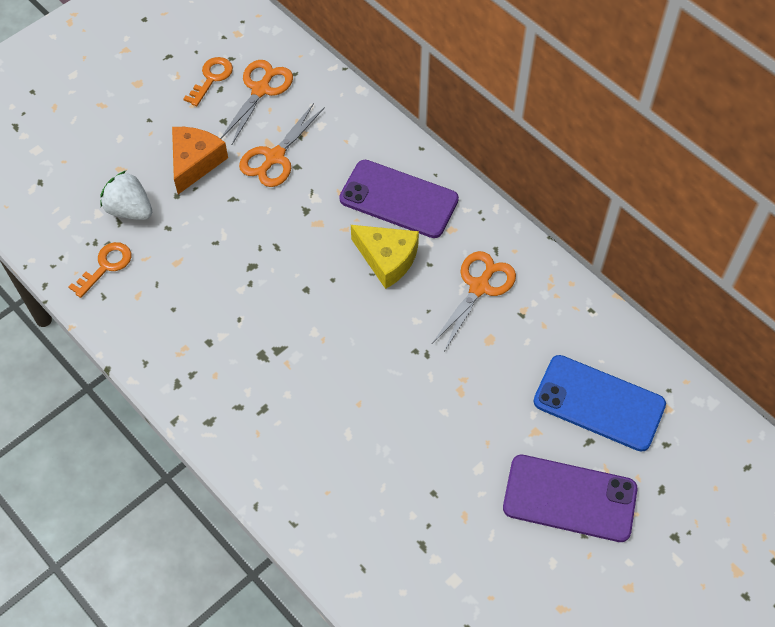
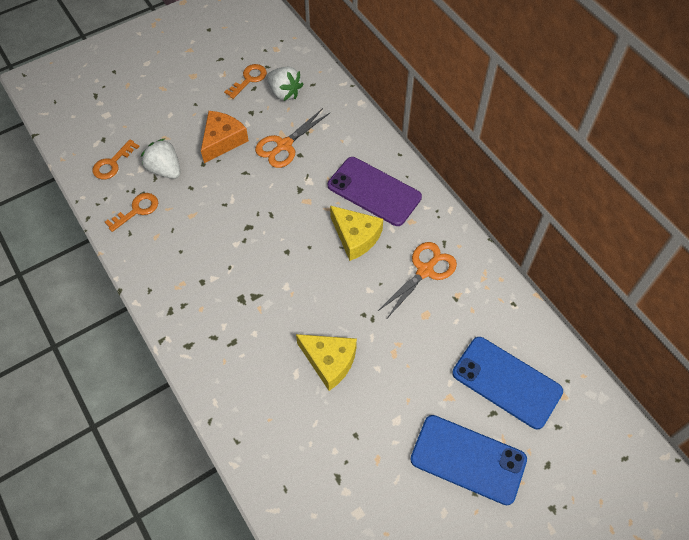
camera: 10 degrees right, 0 degrees up
(60, 211) = (112, 163): none -> orange key
(261, 90) = (284, 93): orange scissors -> white strawberry
(385, 413) = (329, 362): none -> yellow cheese
(569, 498) = (468, 459): purple phone -> blue phone

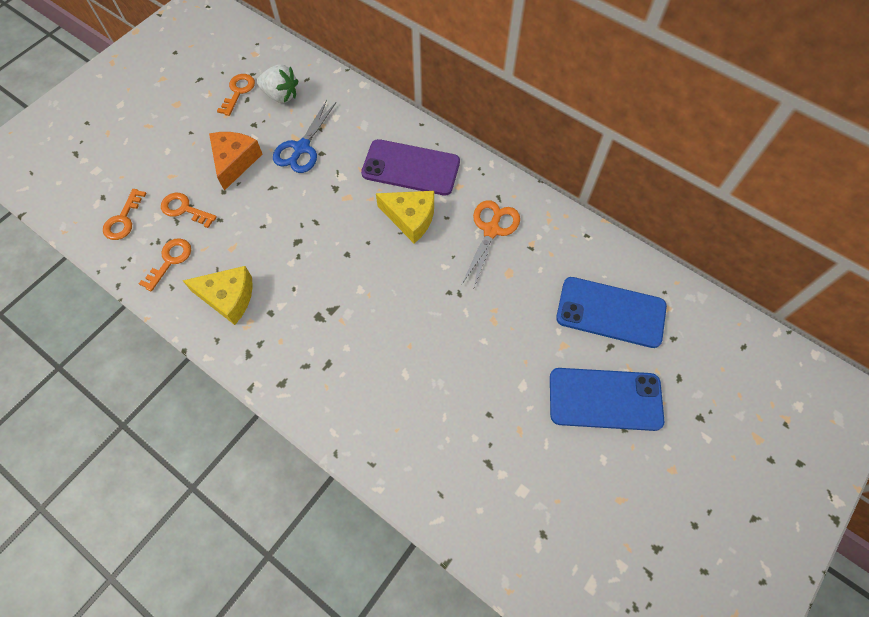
camera: 20 degrees left, 5 degrees up
(165, 170) = (184, 209): white strawberry -> orange key
(284, 145) = (302, 148): orange scissors -> blue scissors
(329, 362) = (434, 350): yellow cheese -> yellow cheese (228, 298)

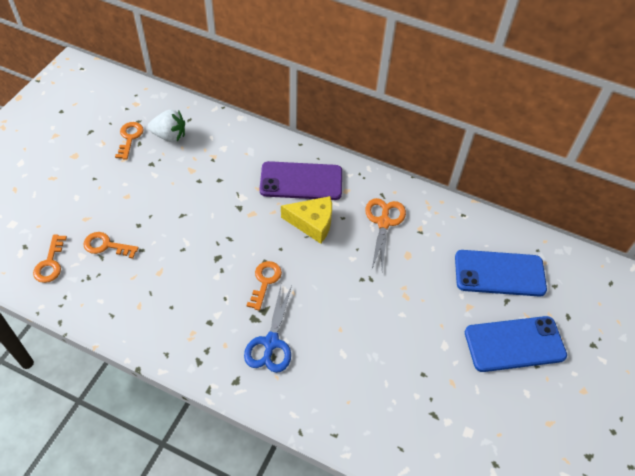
camera: 15 degrees left, 10 degrees down
(170, 260) = (104, 292): orange key -> orange key (265, 281)
(228, 298) = (168, 316): yellow cheese -> none
(235, 161) = (142, 198): orange cheese -> none
(302, 148) = (200, 178): blue scissors -> blue scissors (271, 343)

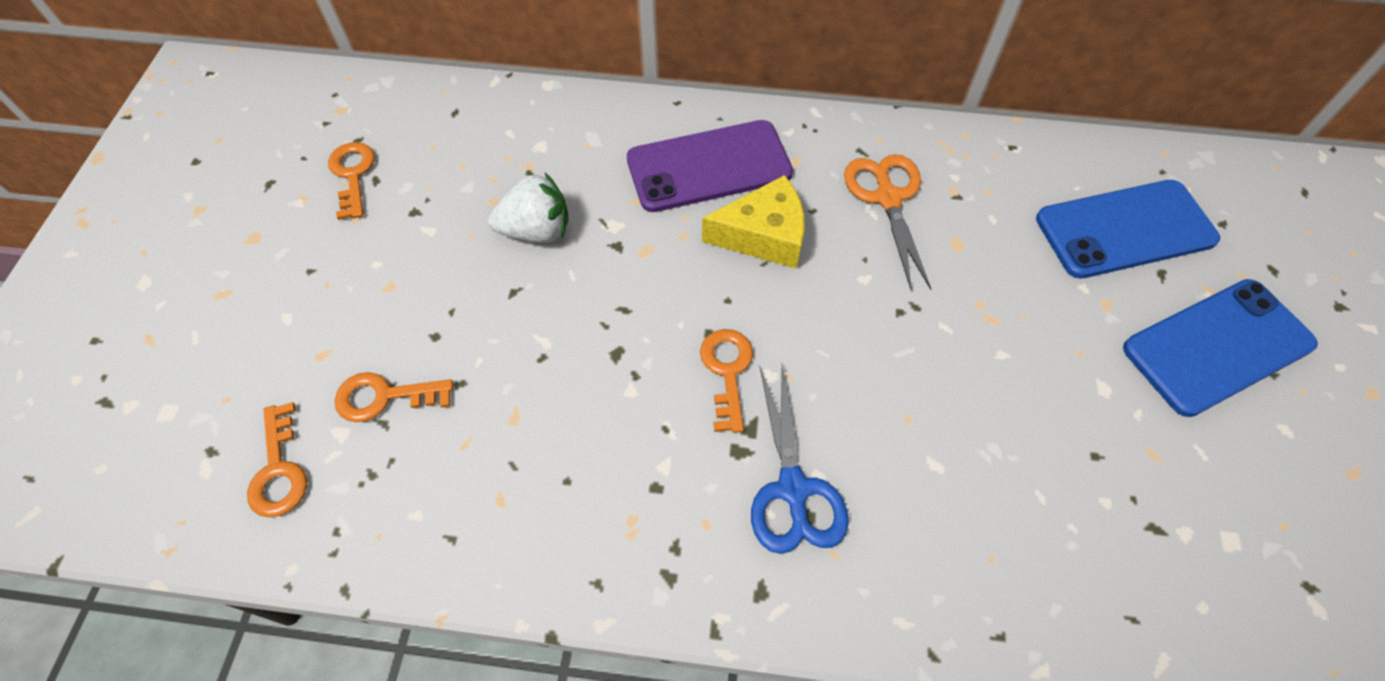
camera: 15 degrees left, 5 degrees up
(169, 136) = (429, 151): white strawberry -> white strawberry (537, 231)

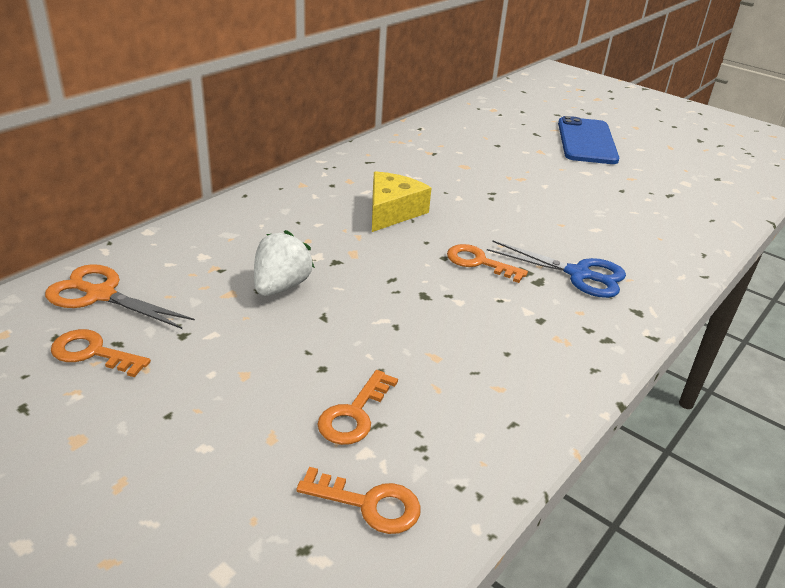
camera: 60 degrees left, 25 degrees down
(709, 166) = (315, 206): purple phone -> none
(887, 198) = (412, 169): orange scissors -> orange scissors (101, 295)
(1125, 229) = (502, 129): blue phone -> none

